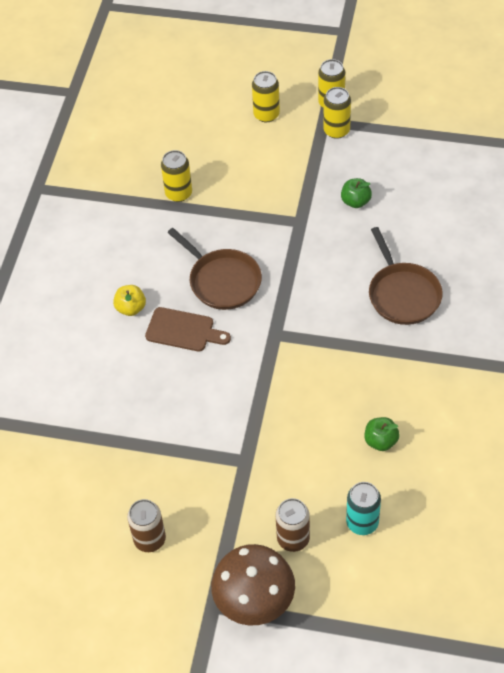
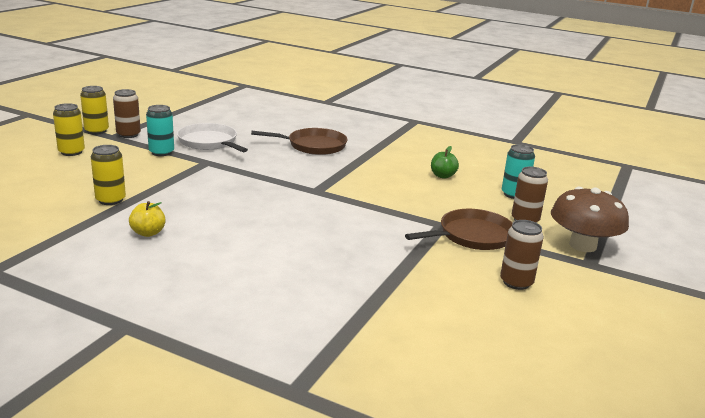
camera: 80 degrees left, 30 degrees down
(131, 308) = (229, 246): yellow apple -> yellow apple (148, 233)
(183, 330) = (280, 226): brown cutting board -> none
(222, 281) = (238, 200): brown pan -> brown pan (472, 236)
(304, 177) = (161, 152): none -> turquoise can
(336, 130) = (128, 134): yellow can -> brown can
(355, 201) = (209, 142): green apple -> white pan

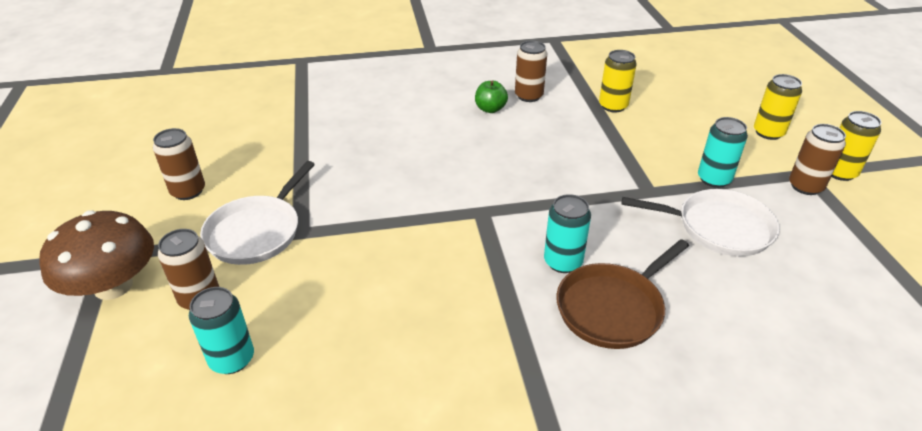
camera: 145 degrees right, 15 degrees up
(148, 233) = (528, 96): yellow apple -> brown can
(308, 162) = (563, 262): none -> turquoise can
(442, 176) = (366, 345): green apple -> green apple (490, 109)
(472, 236) = (256, 232): brown pan -> white pan

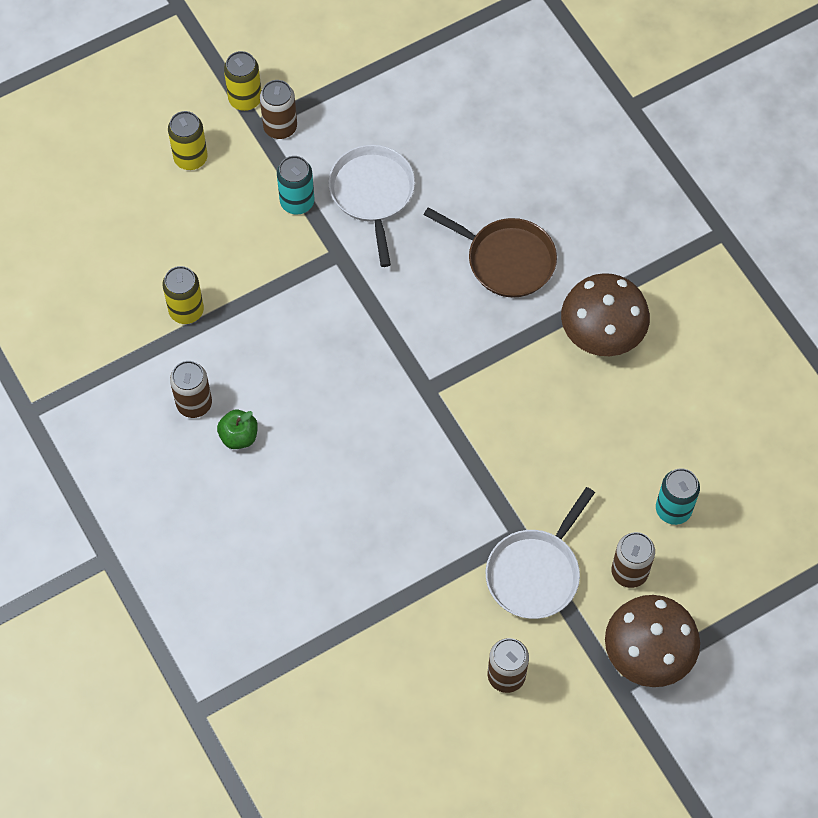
camera: 110 degrees left, 25 degrees up
(256, 232) = (535, 573): white pan -> white pan turned 120 degrees clockwise
(486, 367) = (602, 332): none -> brown mushroom
(563, 262) = (468, 306): turquoise can -> none

